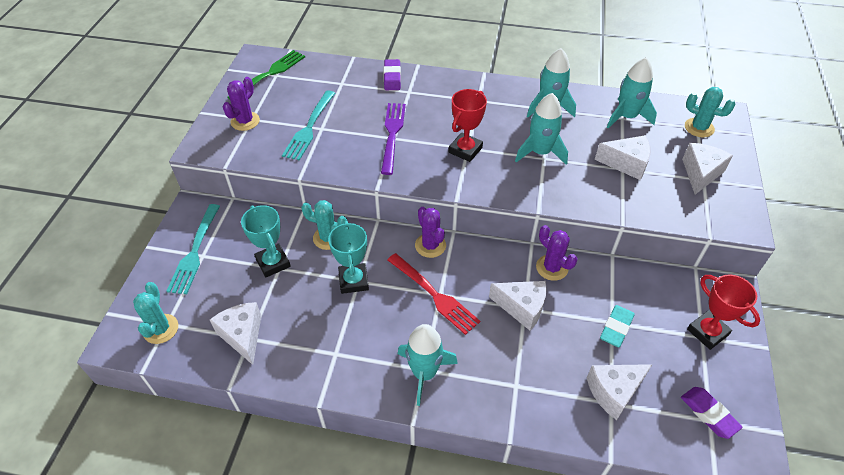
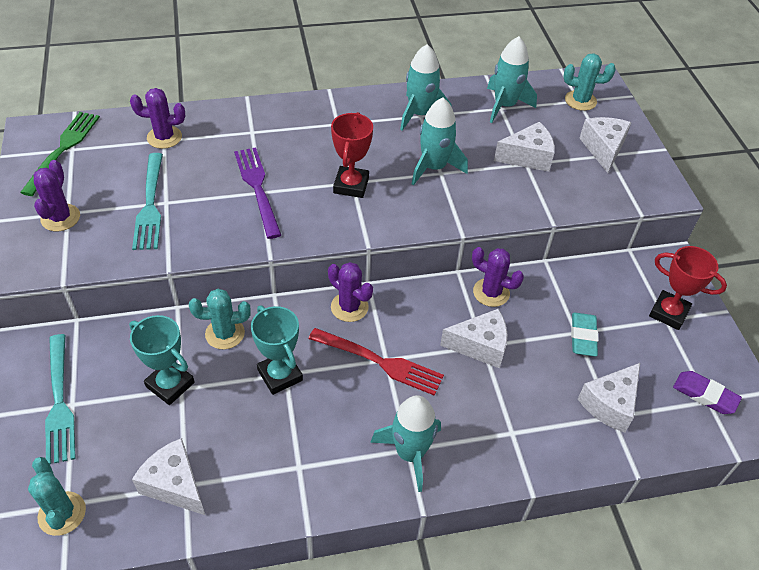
camera: 25 degrees left, 0 degrees up
(343, 81) = (164, 137): none -> purple cactus
(392, 77) = (223, 119): purple eraser -> none

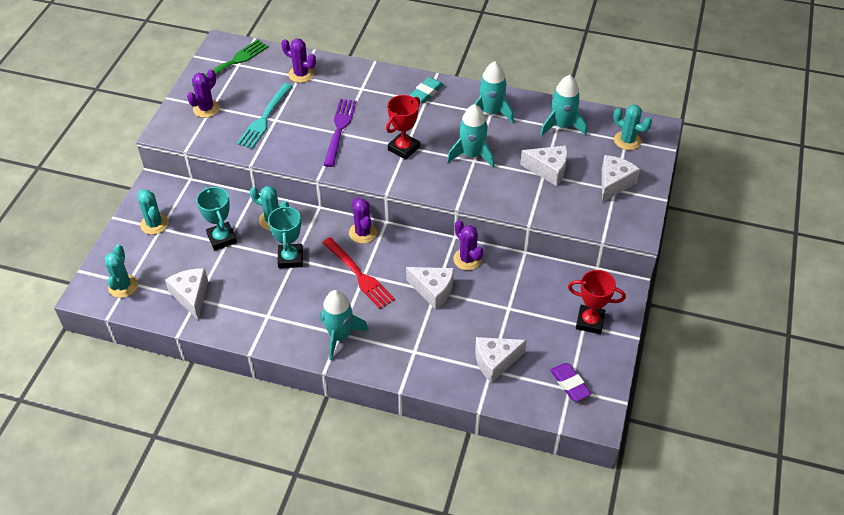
camera: 30 degrees right, 0 degrees up
(59, 402) = (154, 224): turquoise fork -> turquoise cactus
(583, 337) = (511, 313): turquoise eraser -> turquoise eraser (426, 92)
(668, 313) = (590, 321): red trophy -> red trophy turned 45 degrees counterclockwise

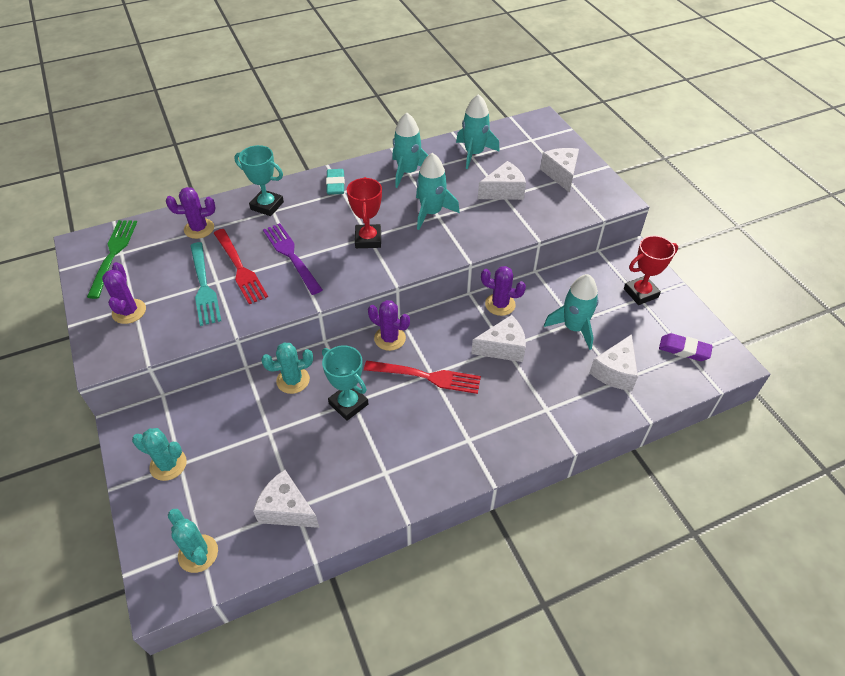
camera: 40 degrees left, 0 degrees up
(222, 238) = (259, 430): turquoise trophy -> turquoise trophy (267, 206)
(298, 119) = (240, 268): none -> red fork
(340, 336) = (471, 442): turquoise rocket -> turquoise rocket (574, 328)
(627, 140) = (532, 139): turquoise cactus -> none

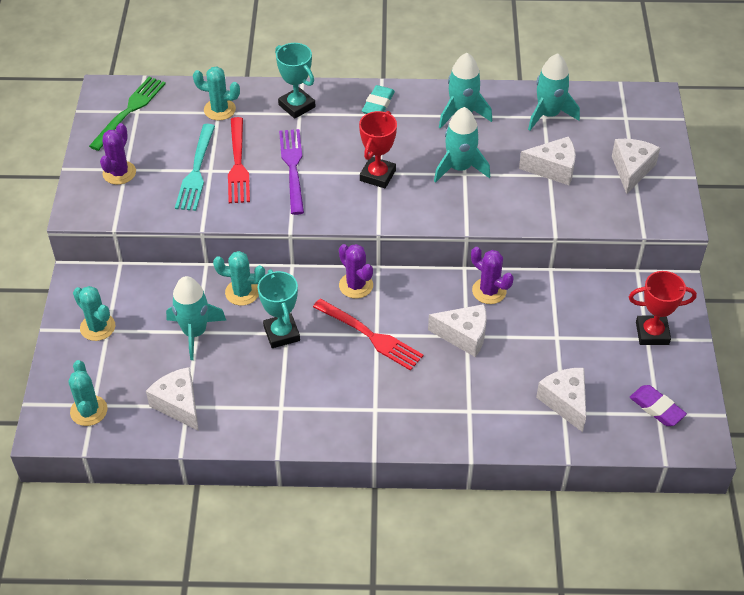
camera: 25 degrees right, 0 degrees up
(199, 229) = (219, 110): purple cactus -> turquoise cactus
(574, 328) = (552, 343): turquoise rocket -> turquoise rocket (195, 332)
(615, 372) = (565, 402): white cheese -> white cheese turned 105 degrees clockwise

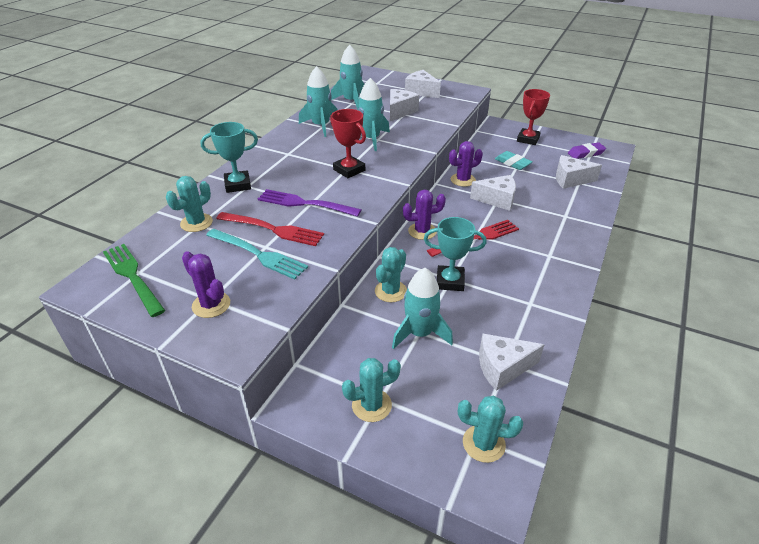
camera: 65 degrees left, 10 degrees down
(378, 104) = (276, 152): turquoise eraser -> turquoise eraser (512, 163)
(464, 336) = (497, 200): white cheese -> white cheese turned 60 degrees clockwise

